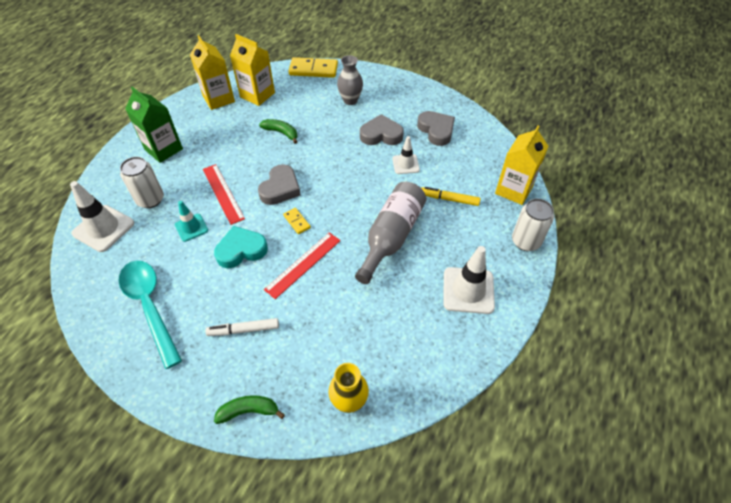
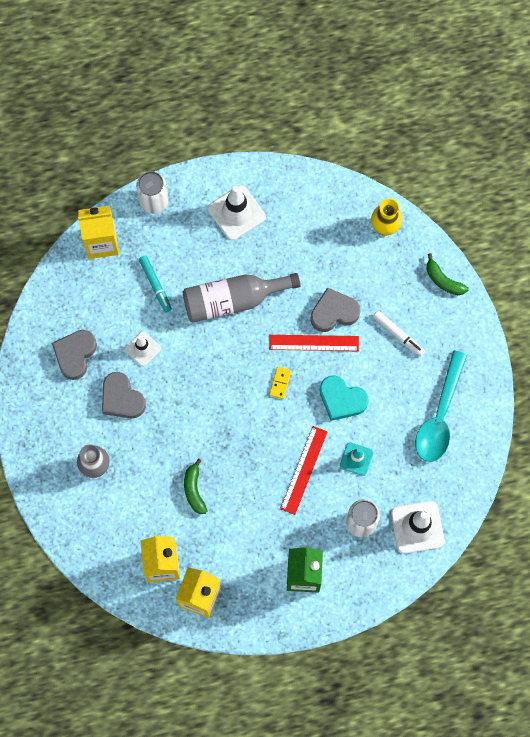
camera: 130 degrees left, 20 degrees up
(280, 188) = (258, 428): grey heart -> grey heart (334, 312)
(313, 70) = (77, 545): yellow domino -> none
(449, 199) = (155, 285): yellow marker -> turquoise marker

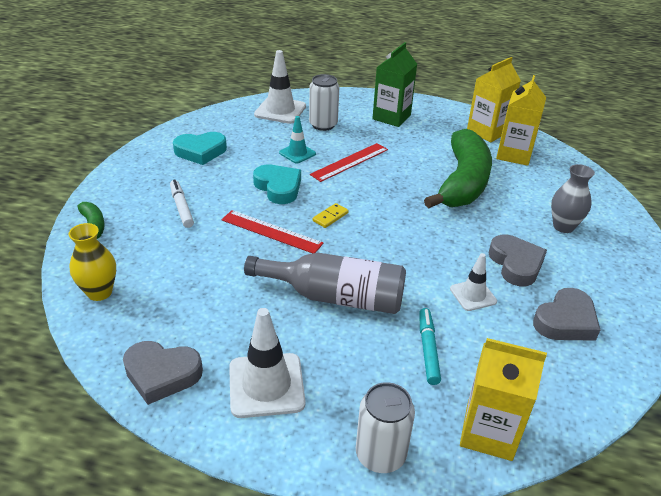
camera: 155 degrees left, 35 degrees down
(194, 490) = (463, 182): green banana -> green banana, size x2.33
(334, 312) = (229, 245): grey heart -> grey heart (162, 374)
(440, 416) = (200, 151): turquoise spoon -> turquoise heart

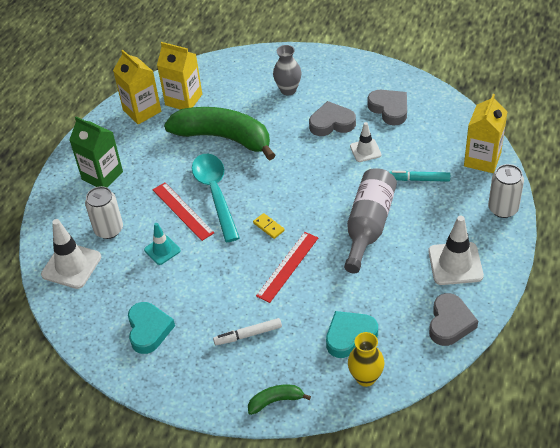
camera: 80 degrees left, 10 degrees up
(278, 187) = (221, 263): turquoise heart -> turquoise heart (350, 336)
(376, 180) = (215, 193): none -> turquoise spoon

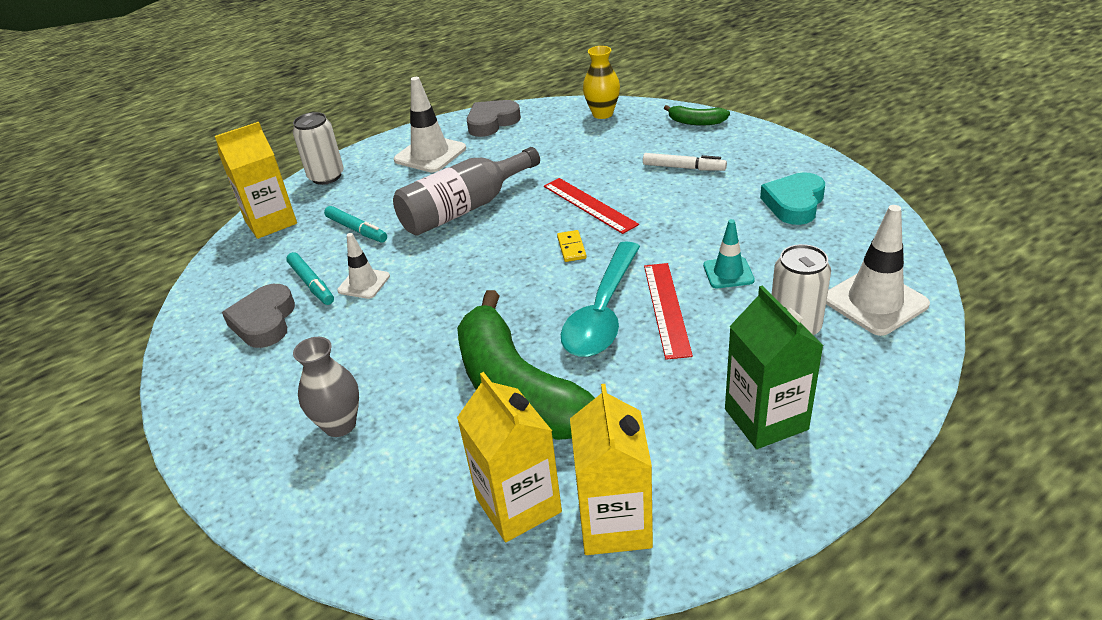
camera: 145 degrees left, 10 degrees down
(287, 266) = (589, 205): red ruler -> red ruler turned 75 degrees clockwise
(331, 123) = (353, 338): grey heart -> none
(350, 336) = (586, 139): turquoise heart -> none
(395, 137) = (311, 284): none -> turquoise marker

